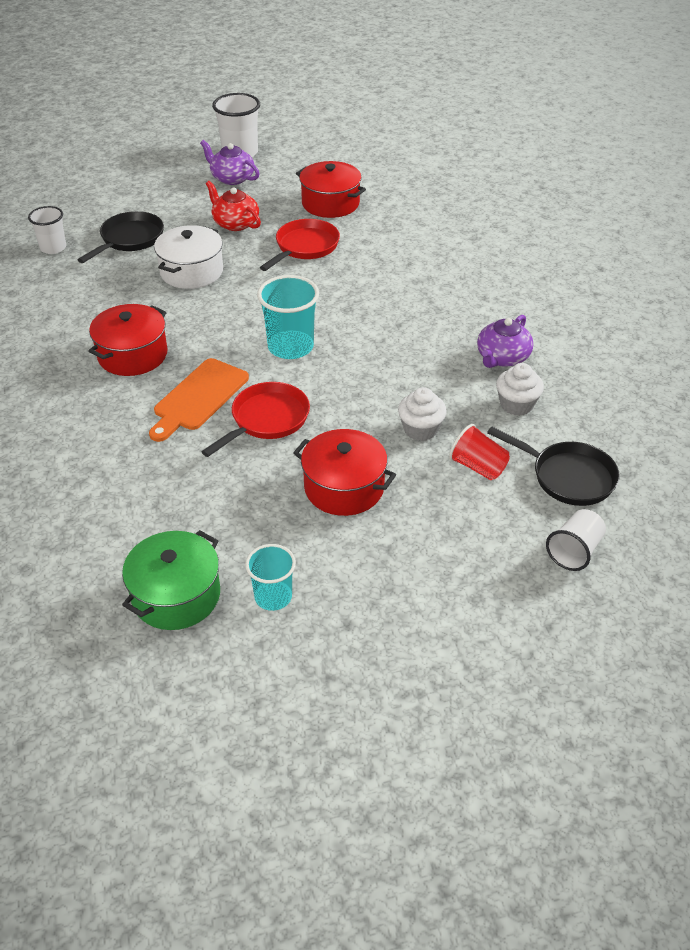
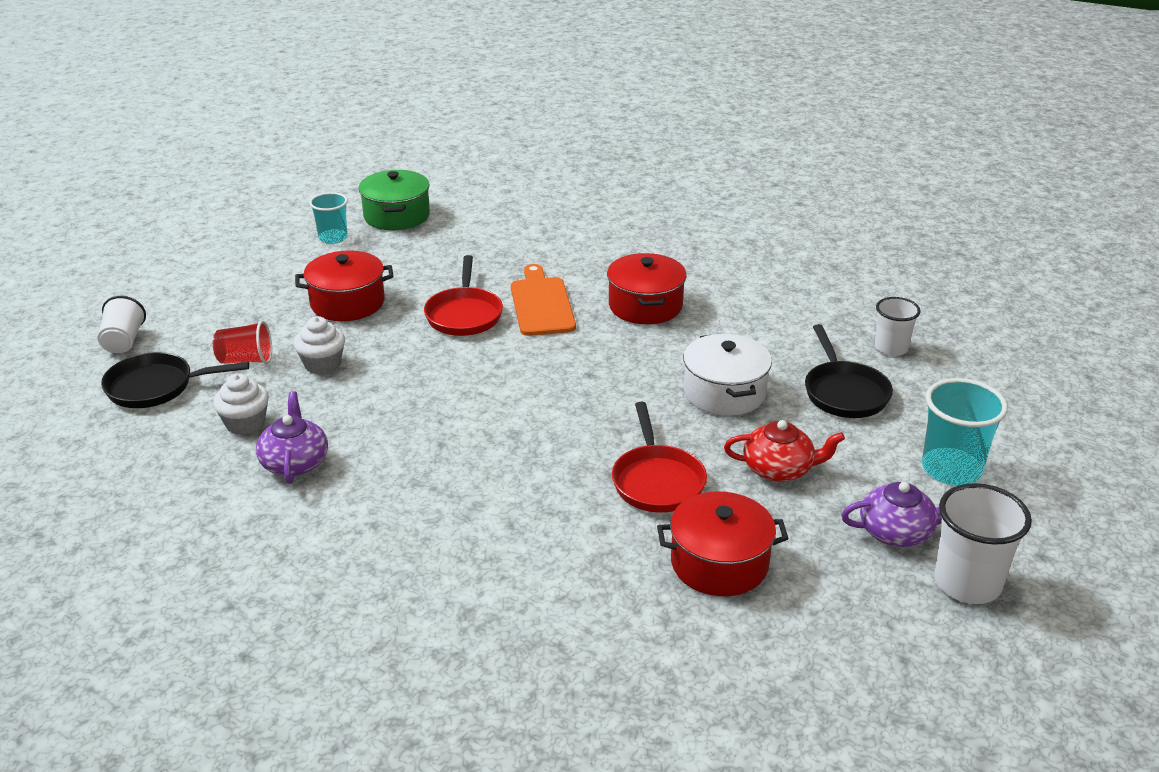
camera: 140 degrees right, 10 degrees down
(290, 347) = (521, 373): turquoise cup -> turquoise cup (951, 469)

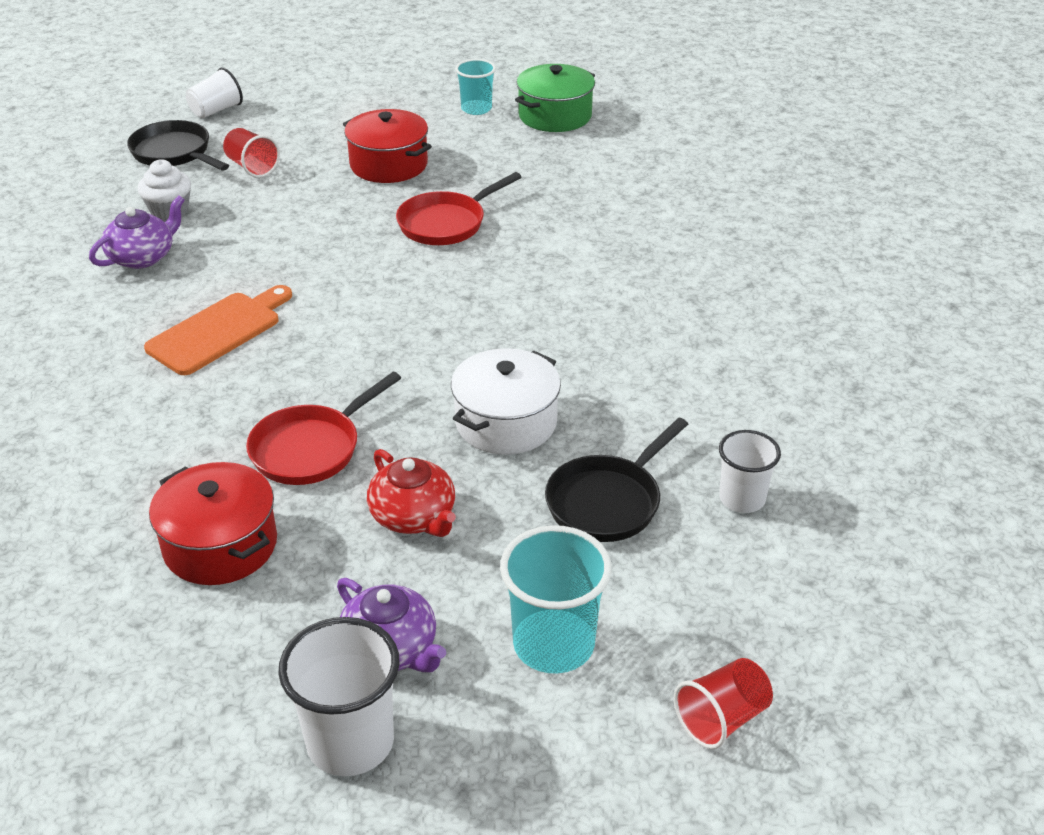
camera: 50 degrees right, 5 degrees up
(322, 364) = (287, 200): white cupcake -> none
(541, 304) = (518, 251): orange cutting board -> orange cutting board (218, 331)
(645, 306) = (596, 306): red pot -> none
(1060, 441) = (722, 719): none -> red cup

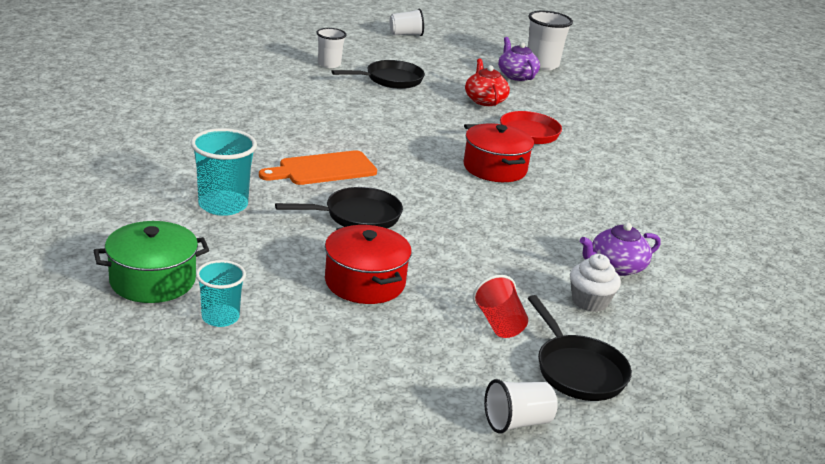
camera: 160 degrees left, 10 degrees down
(218, 331) = (563, 199): orange cutting board -> orange cutting board (323, 169)
(220, 545) = (581, 117): red pot -> red pot (495, 168)
(446, 223) = (357, 216): red pan -> black pan
(506, 422) = (413, 113): white pot -> none
(553, 644) = (451, 60): turquoise cup -> turquoise cup (223, 205)
(722, 719) = (406, 34): red cup -> white cup

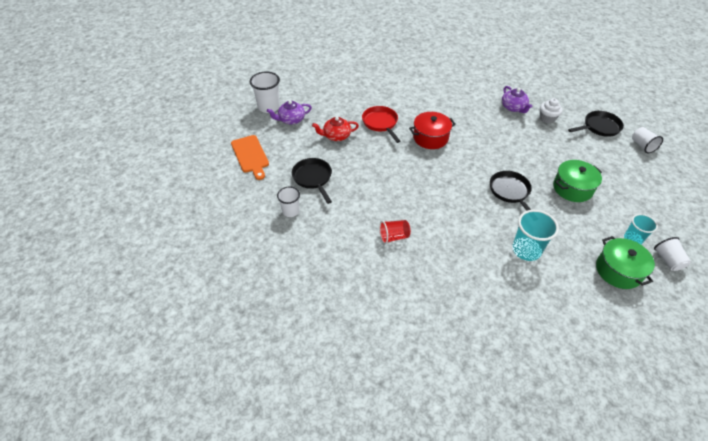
camera: 85 degrees left, 20 degrees up
(323, 169) = (462, 208): orange cutting board -> orange cutting board (250, 155)
(365, 282) = (572, 188): red pot -> green pot
(406, 34) = (219, 169): white cup -> white cup (667, 260)
(499, 324) = (580, 146): red cup -> red cup (393, 237)

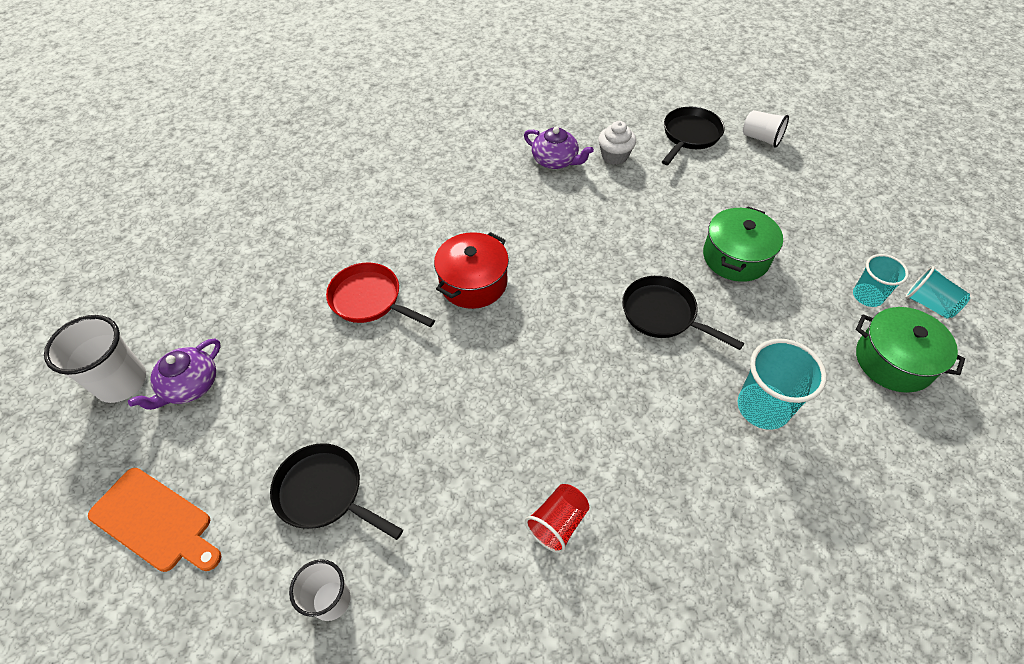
camera: 35 degrees left, 5 degrees up
(336, 136) = (306, 371): red teapot -> none
(667, 260) = (928, 304): white cup -> turquoise cup

